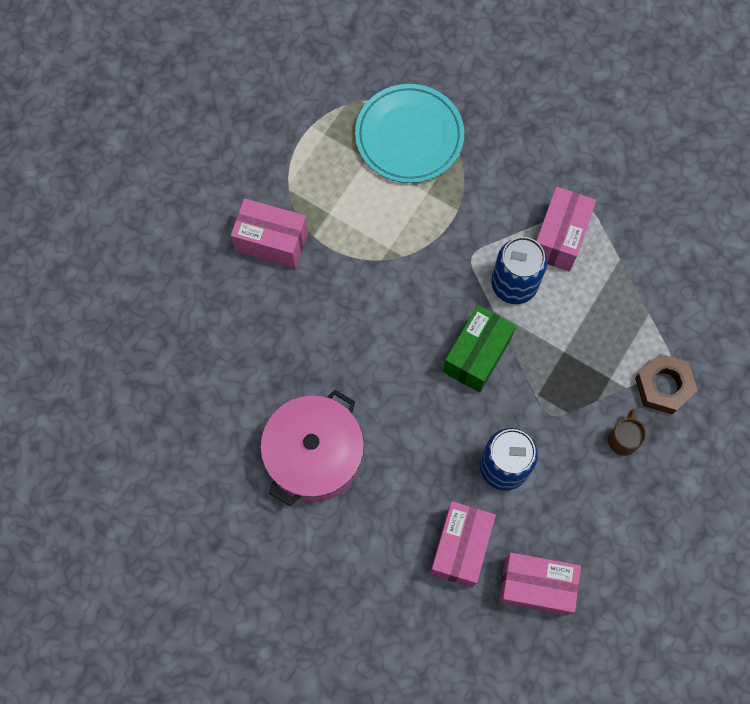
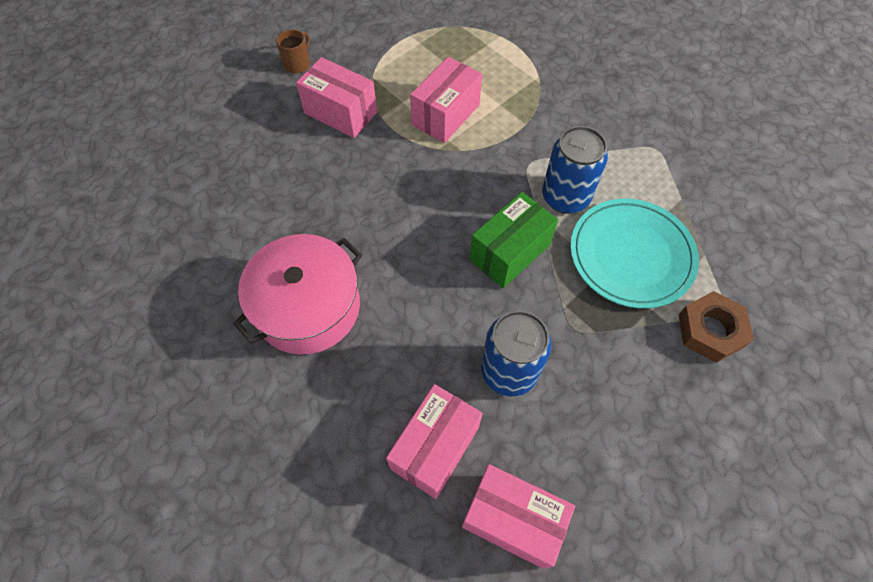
camera: 15 degrees right, 10 degrees down
(409, 136) = (496, 59): turquoise plate -> turquoise plate (631, 255)
(559, 237) = (622, 167): pink box -> pink box (446, 115)
(623, 439) = (654, 375): brown mug -> brown mug (298, 64)

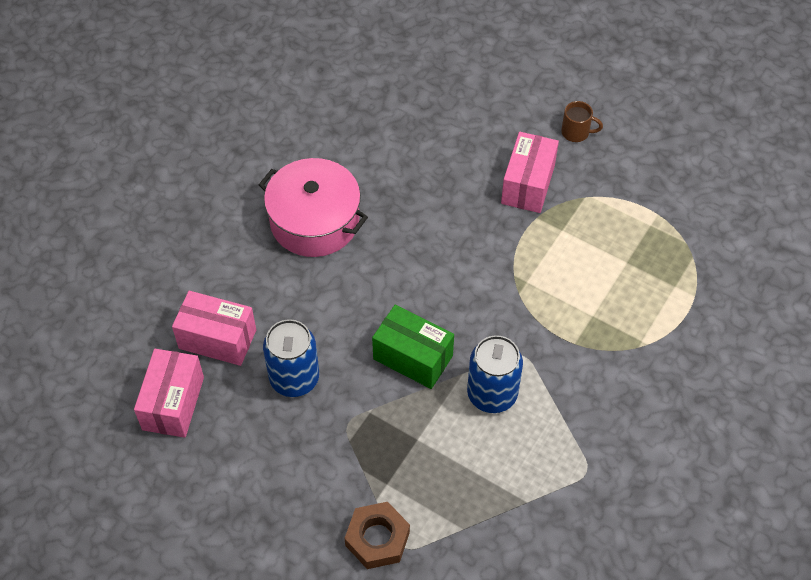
camera: 75 degrees right, 5 degrees down
(446, 115) = (559, 271): pink box -> none
(631, 255) = (441, 461): turquoise plate -> none

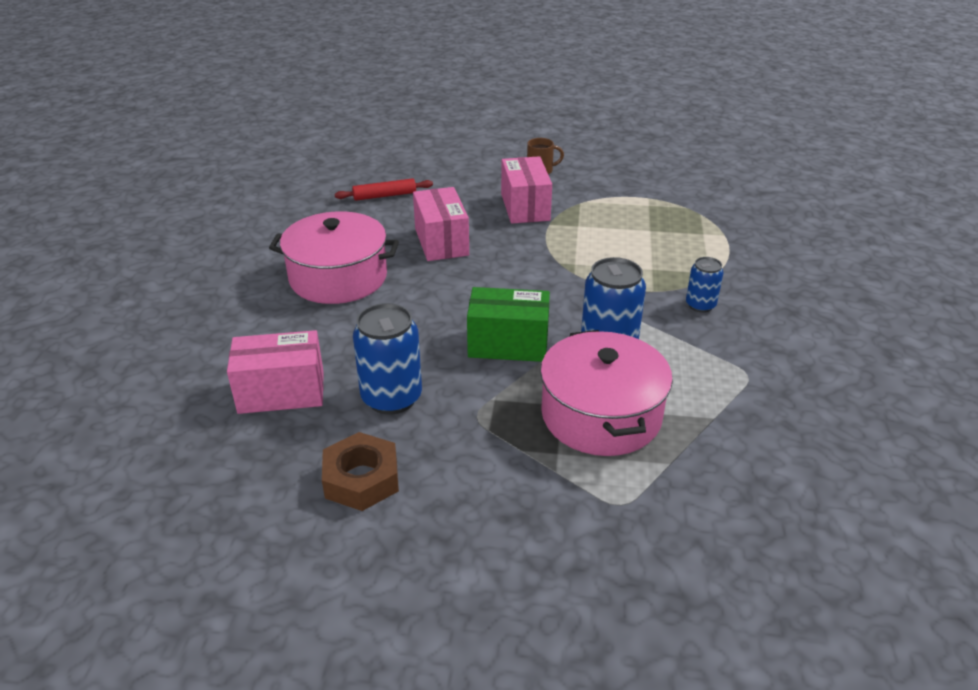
camera: 25 degrees left, 20 degrees down
(173, 403) = (255, 464): pink box -> pink box (441, 242)
(377, 538) = (584, 507): brown nut -> brown nut (361, 479)
(406, 119) = (384, 196): none -> red rolling pin
(441, 462) = (601, 415): none -> pink pot
(604, 378) = (700, 305): none -> blue can

